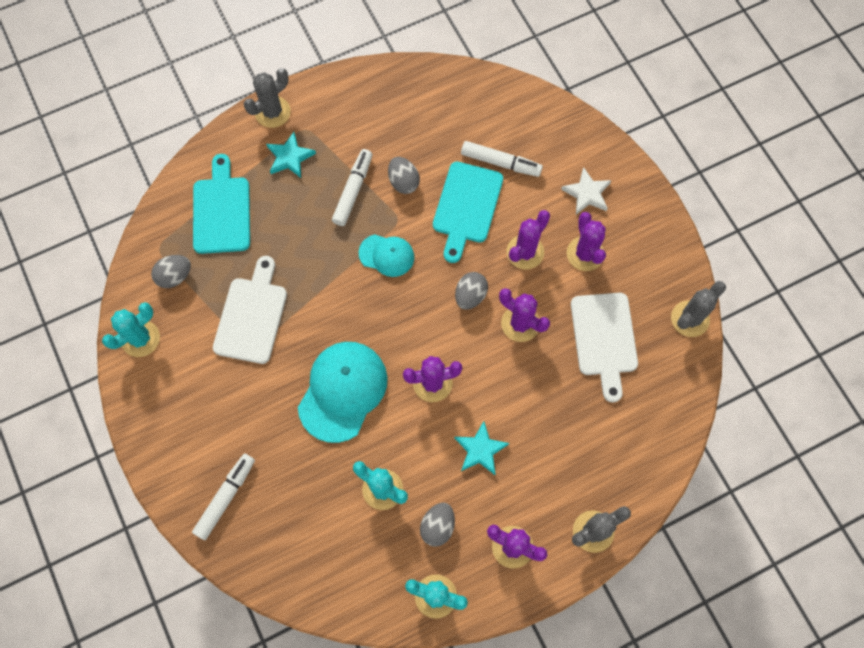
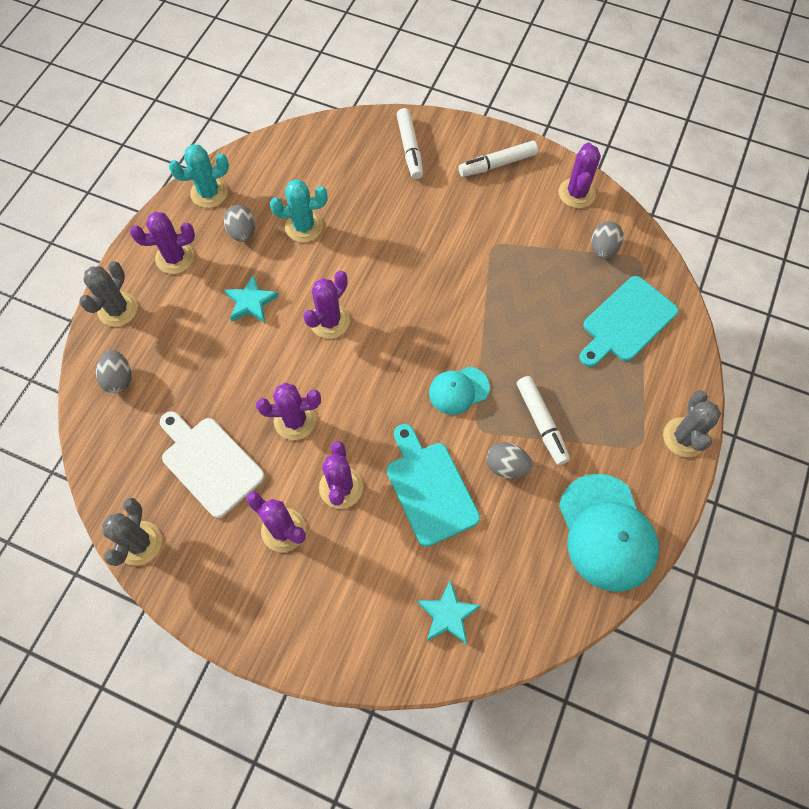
camera: 140 degrees right, 5 degrees down
(140, 338) = (576, 193): turquoise cactus -> purple cactus
(222, 211) = (626, 322): turquoise cutting board -> turquoise cutting board turned 90 degrees clockwise
(252, 316) = (516, 266): white cutting board -> none
(290, 157) = (624, 409): turquoise star -> turquoise star (448, 614)
(342, 391) = (394, 266): turquoise cap -> turquoise cap (607, 532)
(470, 296) = (357, 411): grey egg -> grey egg (119, 379)
(500, 162) = (436, 559): white marker -> white marker (497, 164)
(587, 193) = (327, 595): white star -> none

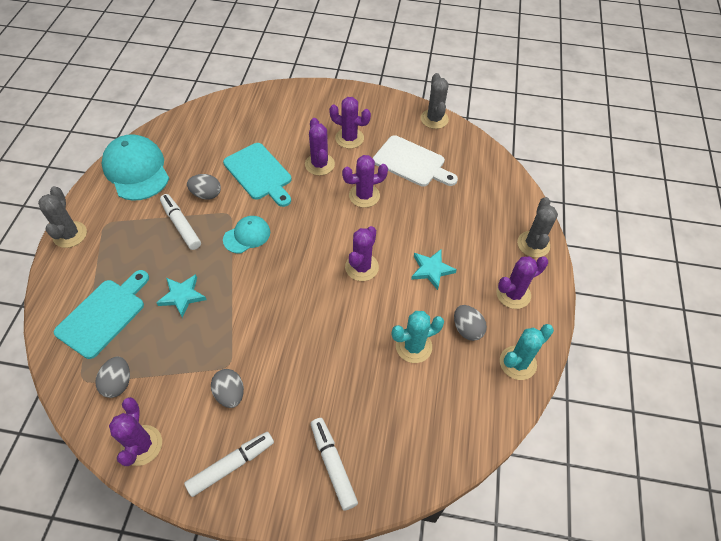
camera: 165 degrees right, 10 degrees down
(119, 379) = (501, 199): grey egg -> grey egg (230, 394)
(448, 614) = (238, 117): turquoise star -> turquoise star (182, 296)

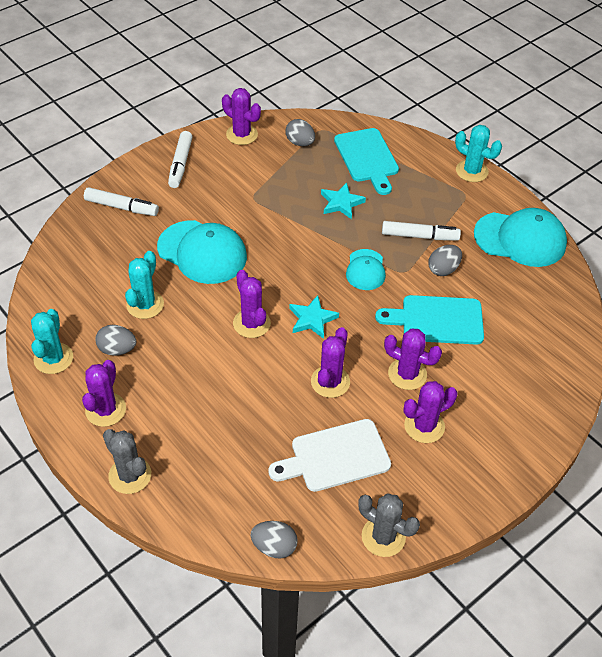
camera: 130 degrees right, 5 degrees down
(70, 234) = (471, 171): grey cactus -> turquoise cactus
(230, 394) = (229, 187): grey egg -> grey egg (274, 546)
(325, 352) = (202, 252): none -> turquoise cap
(431, 270) = (195, 370): turquoise star -> turquoise star (312, 319)

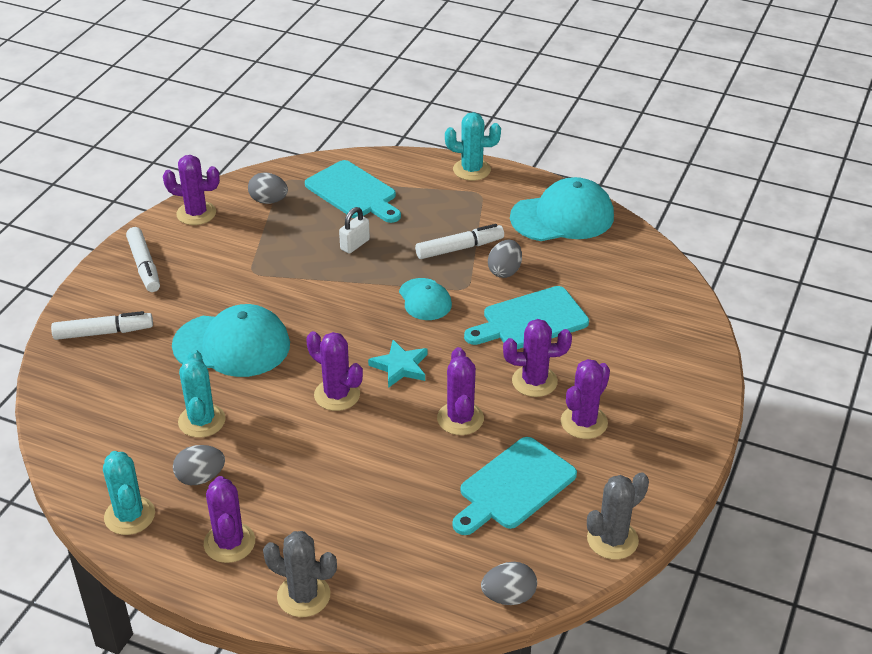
camera: 25 degrees left, 10 degrees down
(335, 456) = (513, 486): white cutting board -> turquoise cutting board
(341, 203) = (355, 244): turquoise star -> white padlock
(383, 536) = (612, 539): grey cactus -> grey cactus turned 45 degrees counterclockwise

